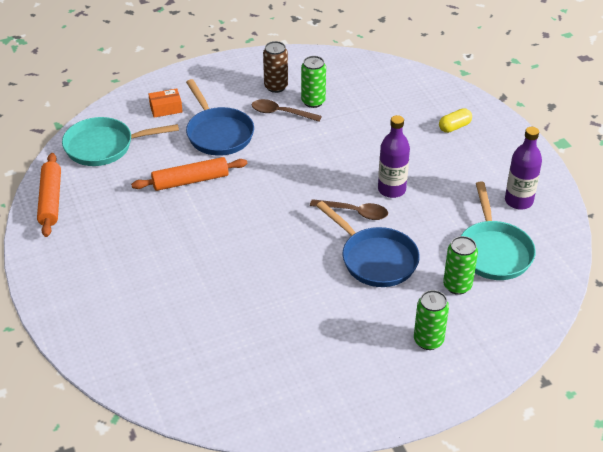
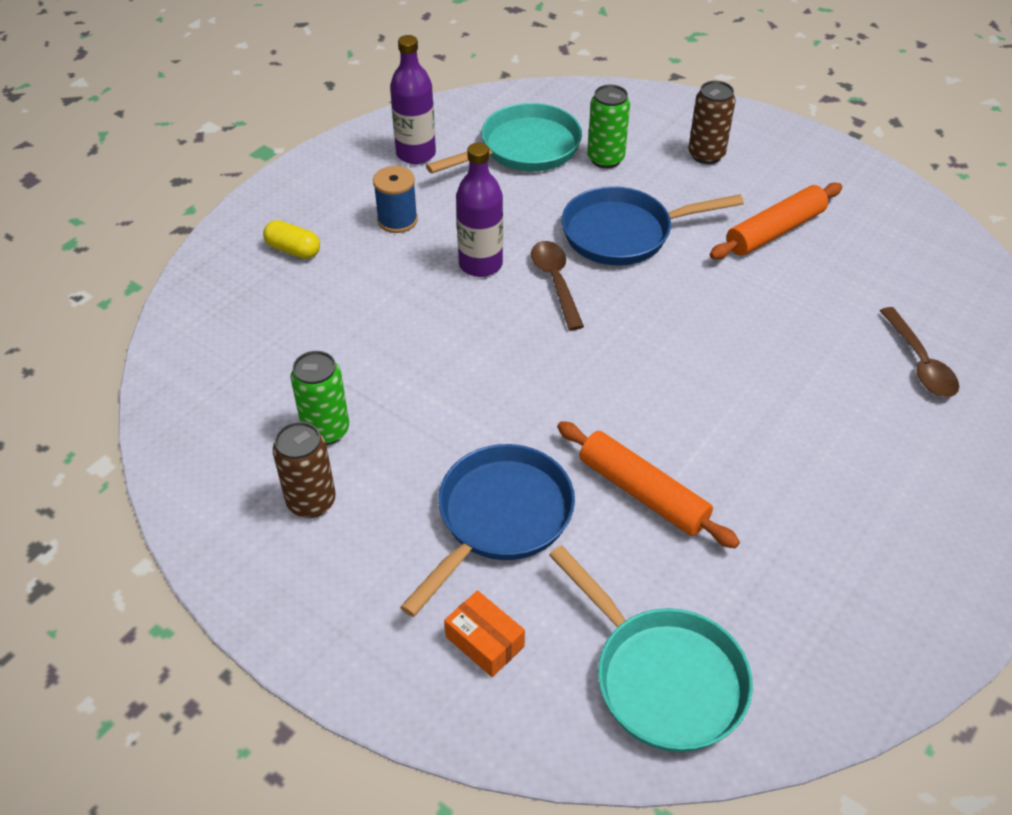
camera: 120 degrees left, 5 degrees up
(50, 200) = (855, 669): orange rolling pin -> orange rolling pin (775, 231)
(281, 113) = (385, 458): brown spoon -> brown spoon (919, 362)
(375, 259) = (623, 233): blue pan -> blue pan turned 120 degrees counterclockwise
(428, 340) = (706, 155): green can -> brown can
(454, 172) = (397, 220): none -> blue spool

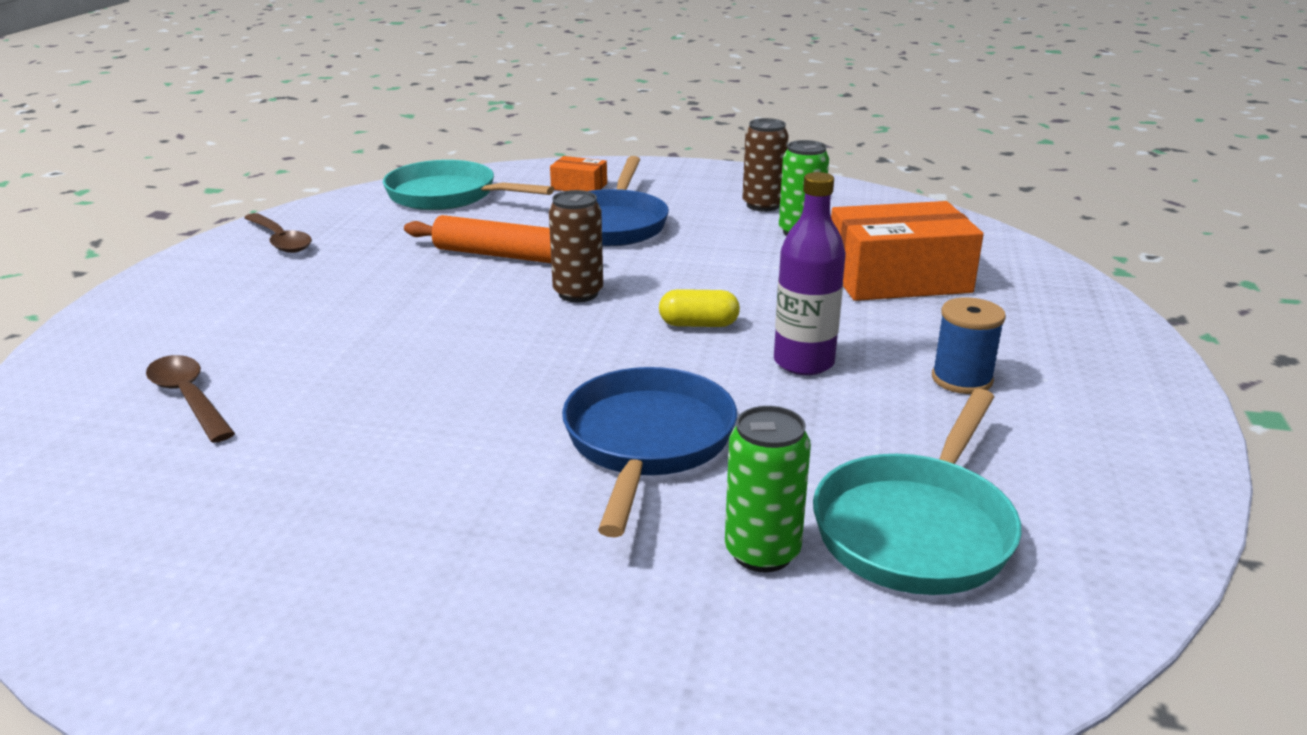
camera: 155 degrees right, 20 degrees down
(293, 250) = (1027, 324): yellow capsule -> yellow capsule (698, 324)
(319, 329) = (898, 278): none -> orange box
(416, 154) = (1066, 468): purple bottle -> none
(556, 282) = (695, 367): brown spoon -> brown spoon (280, 240)
(623, 233) = (647, 442): blue pan -> blue pan turned 45 degrees counterclockwise
(706, 155) = (575, 622): brown can -> brown can (578, 293)
(775, 231) = (404, 509): orange rolling pin -> none

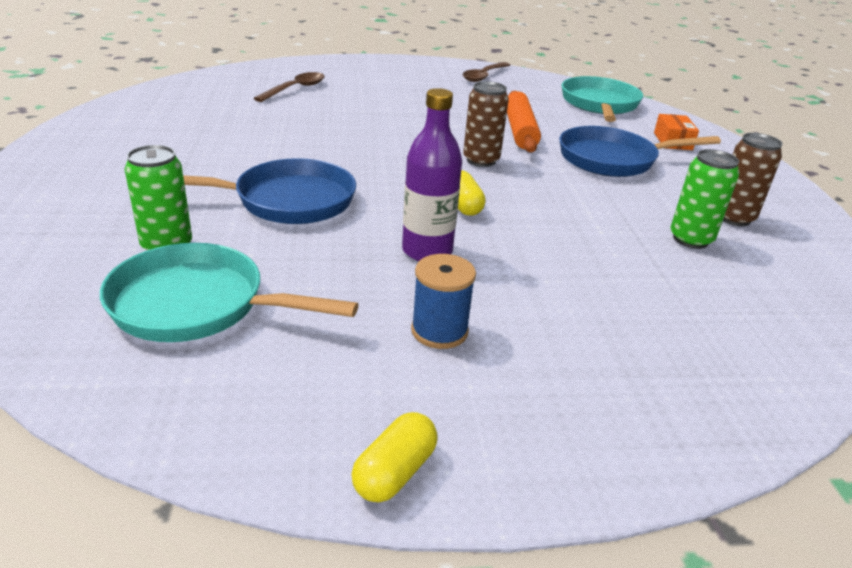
camera: 70 degrees right, 5 degrees up
(898, 278) = (634, 295): orange box -> none
(1169, 430) = (394, 472): none -> yellow capsule

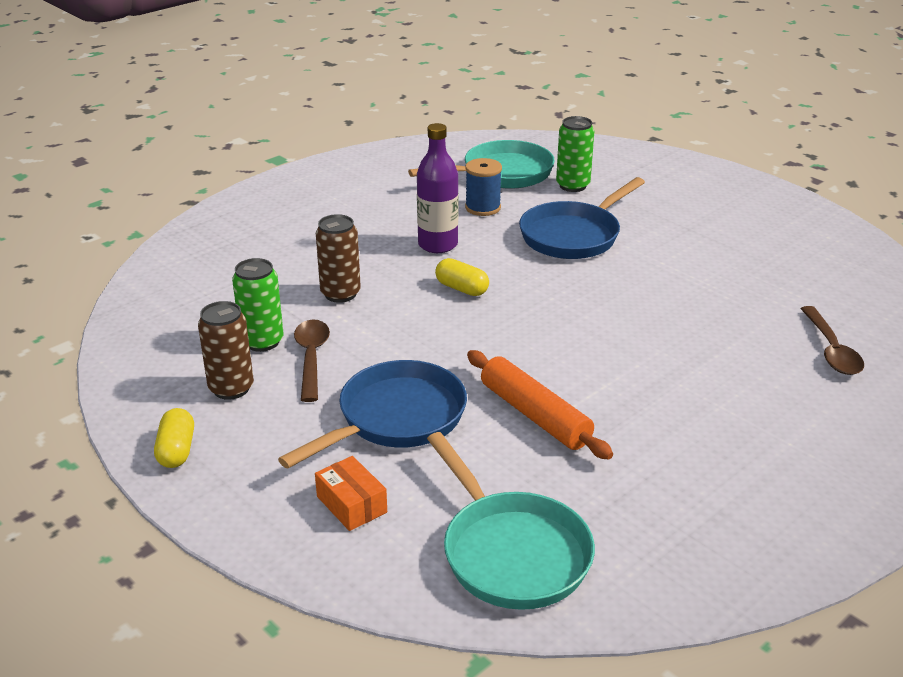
camera: 145 degrees right, 0 degrees up
(394, 472) = (334, 165): yellow capsule -> yellow capsule (176, 450)
(439, 331) = (375, 210): blue spool -> blue spool (483, 208)
(481, 160) = (511, 344): brown can -> brown can (340, 294)
(484, 76) = (741, 533): brown spoon -> brown spoon (311, 358)

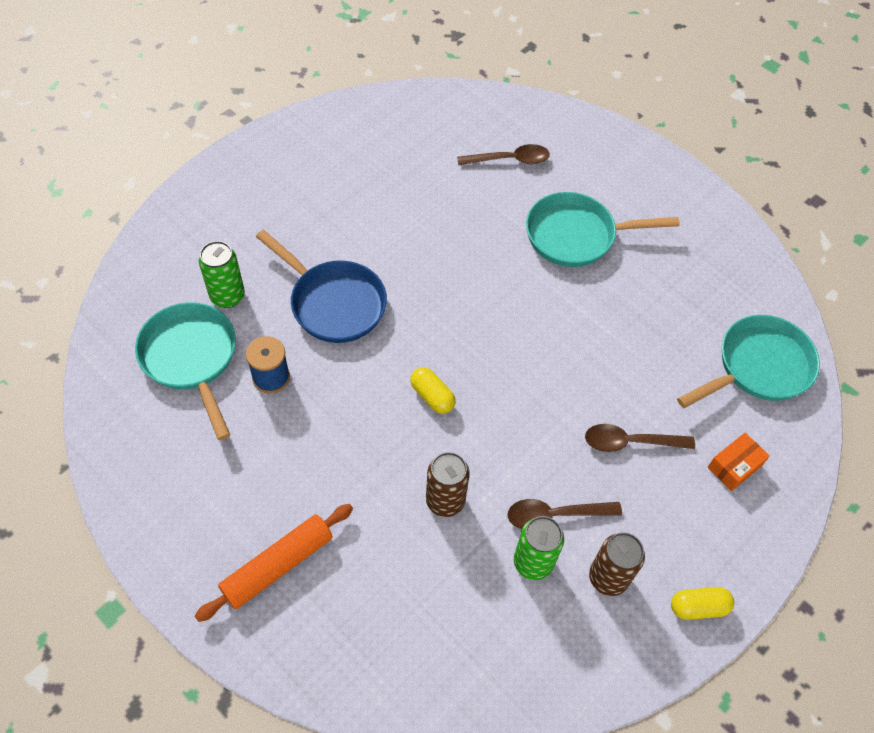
camera: 95 degrees left, 25 degrees up
(395, 418) = (630, 442): blue pan -> brown spoon
(437, 245) = (349, 418): purple bottle -> none
(461, 288) = (432, 396): yellow capsule -> yellow capsule turned 75 degrees counterclockwise
(535, 415) = (612, 347): orange rolling pin -> orange rolling pin (278, 565)
(715, 397) = (576, 235): none -> turquoise pan

